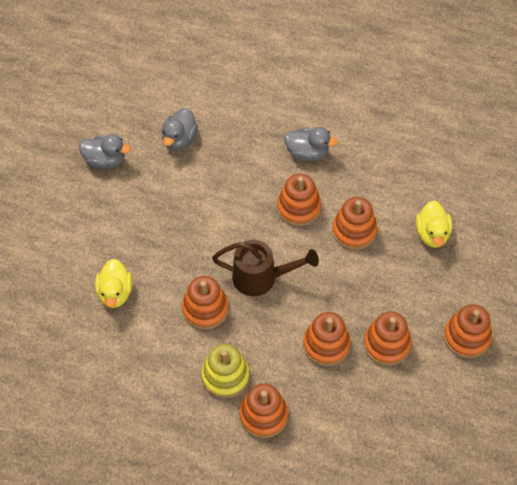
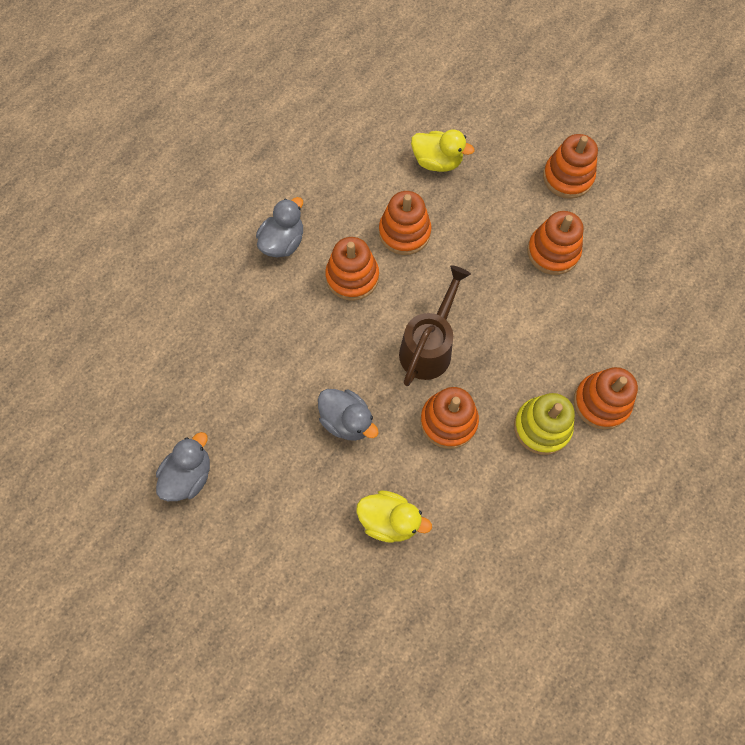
camera: 70 degrees left, 10 degrees up
(179, 139) = (198, 375): grey duck -> grey duck (347, 421)
(326, 345) = (535, 310): orange stacking toy -> none

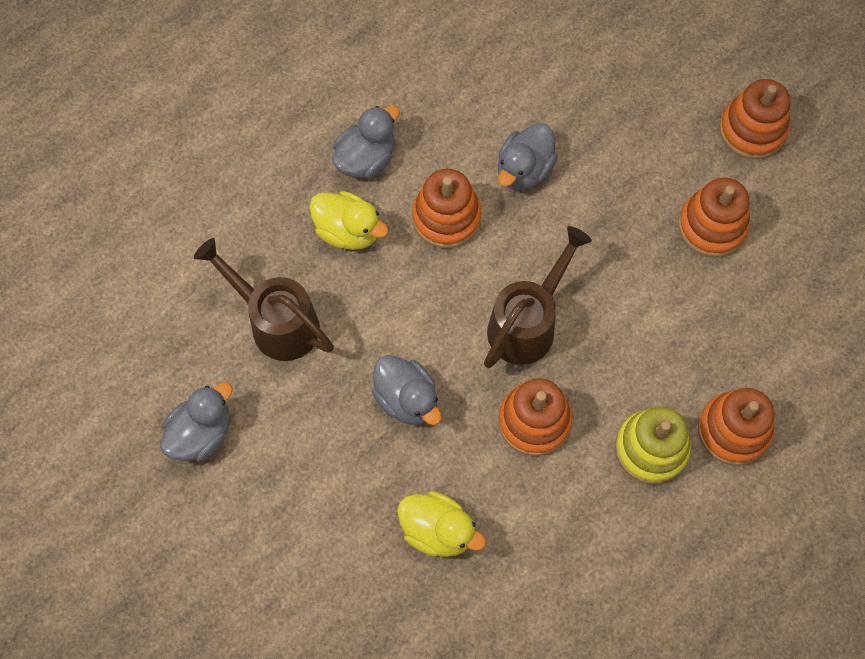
camera: 10 degrees right, 0 degrees up
(234, 378) = (276, 322): none -> brown watering can
(404, 232) = (524, 170): orange stacking toy -> grey duck
(437, 162) = (584, 83): yellow duck -> yellow duck (348, 231)

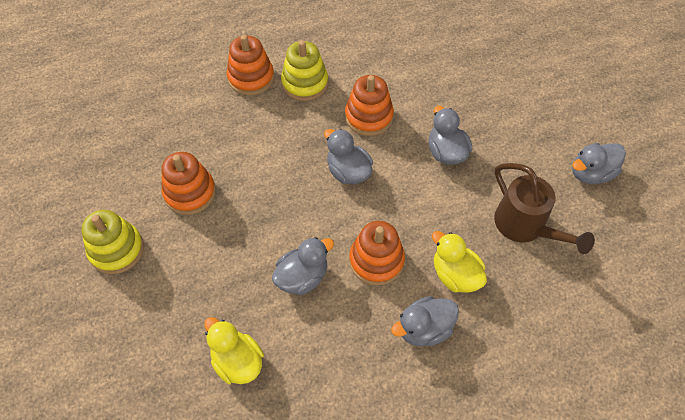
camera: 160 degrees left, 10 degrees down
(438, 530) = (450, 81): yellow duck -> yellow duck (237, 361)
(527, 323) = (348, 172): brown watering can -> grey duck
(752, 130) = (116, 250): orange stacking toy -> yellow stacking toy

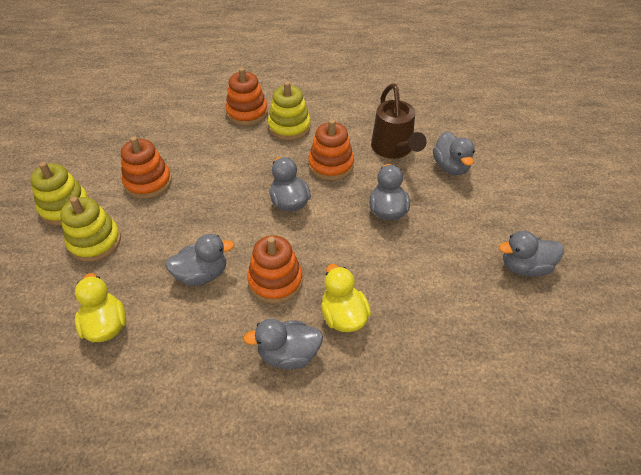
camera: 20 degrees right, 10 degrees down
(173, 278) = (95, 242): none -> yellow stacking toy
(484, 85) = (451, 167): none -> grey duck
(525, 226) = (434, 295): brown watering can -> brown watering can (393, 149)

